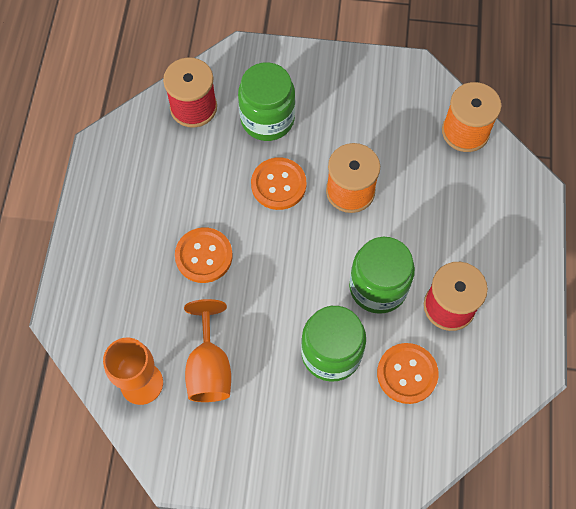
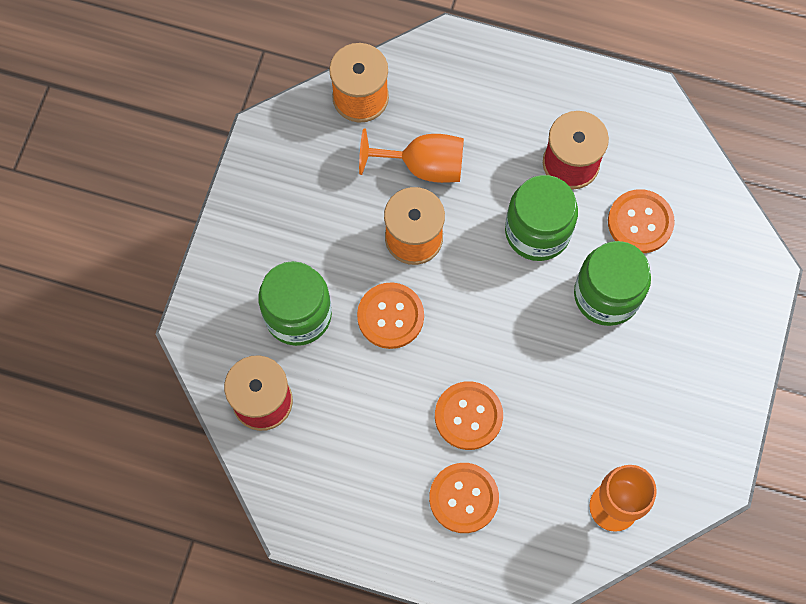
camera: 80 degrees left, 5 degrees up
(134, 262) = (463, 498): none -> orange button
(209, 367) = (605, 428): orange goblet -> orange goblet (423, 166)

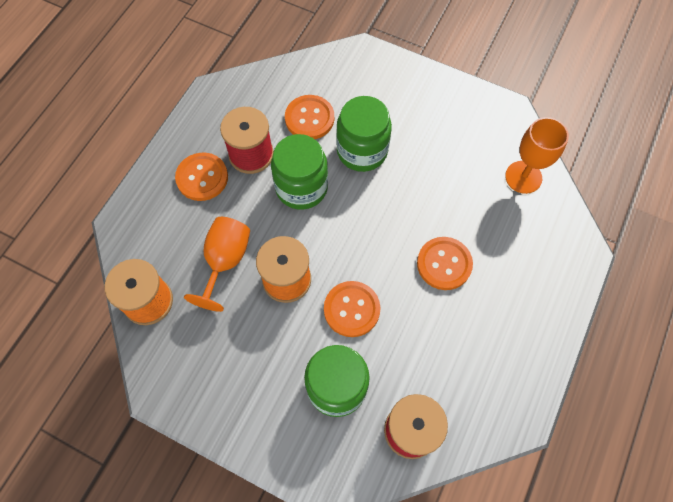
camera: 80 degrees left, 5 degrees down
(463, 498) = (509, 279): orange button -> orange button (202, 178)

